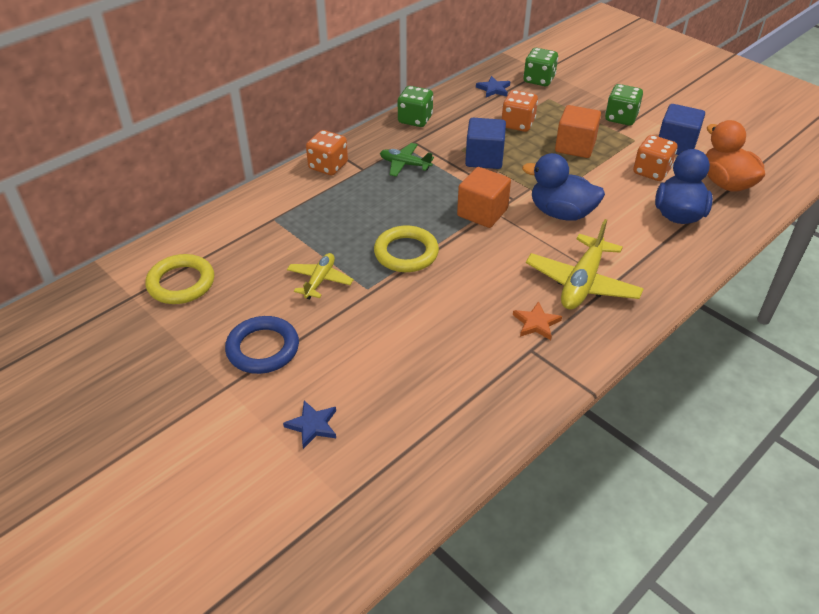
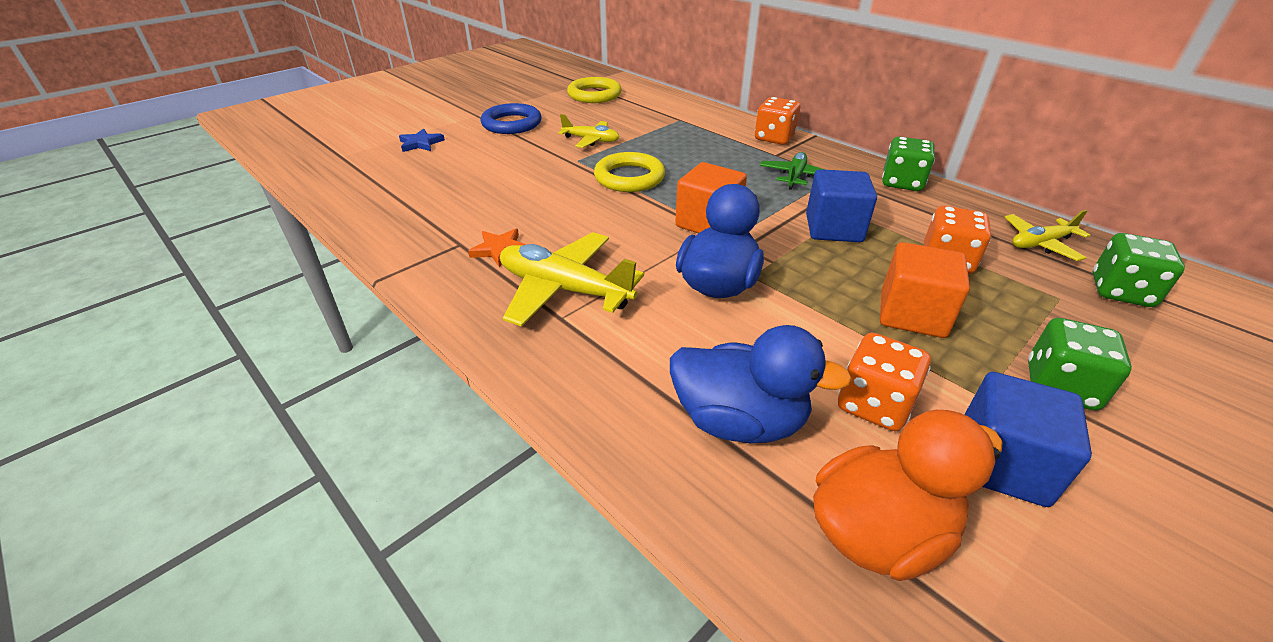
camera: 90 degrees right, 5 degrees down
(493, 89) = (1040, 244): blue star -> yellow plane

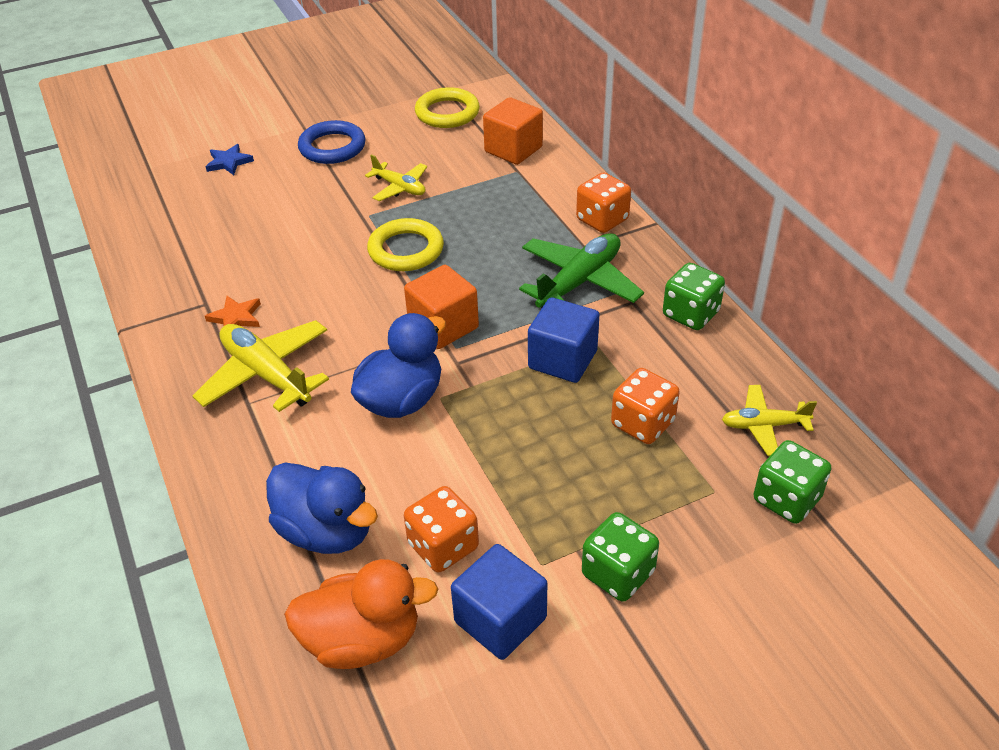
camera: 20 degrees right, 5 degrees up
(795, 176) = (579, 282): green plane -> green plane, size x1.69
(912, 314) = (552, 473): orange cube -> orange cube (513, 149)

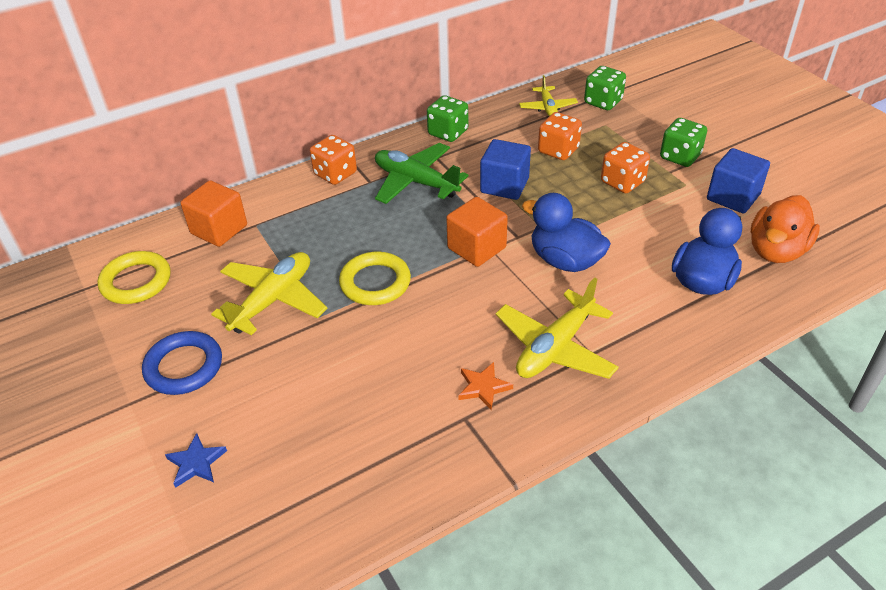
camera: 95 degrees left, 0 degrees up
(362, 640) = (776, 251): orange duck -> orange duck turned 135 degrees counterclockwise
(399, 187) = (273, 300): yellow plane -> yellow plane, size x1.69
(443, 546) = (691, 225): orange dice -> orange dice (622, 182)

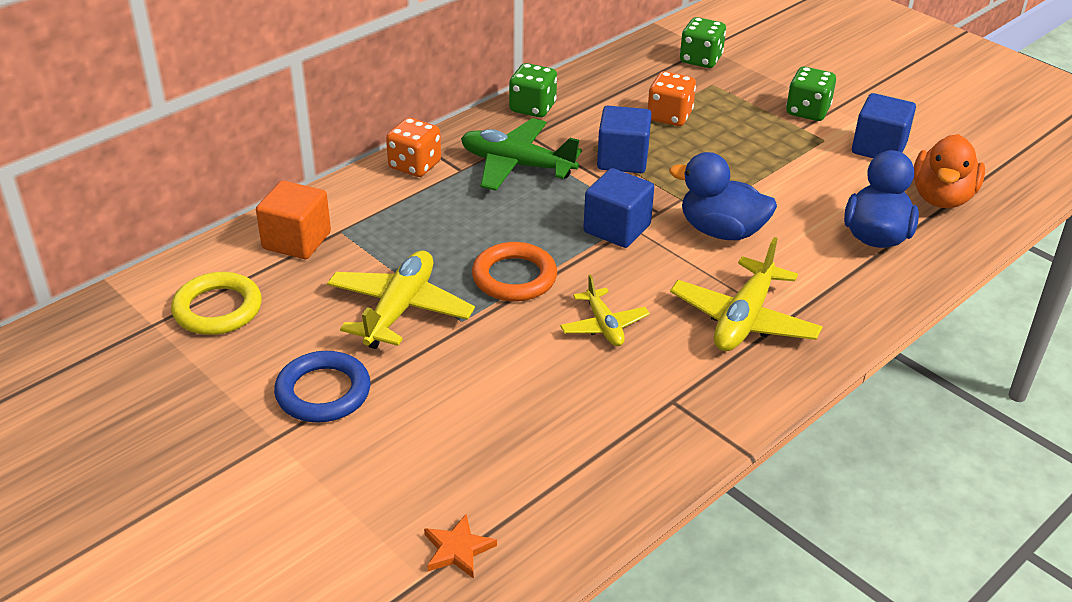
camera: 15 degrees left, 5 degrees down
(196, 463) = (385, 487): blue star -> none
(375, 282) = (514, 277): yellow ring -> orange ring
(476, 248) = (617, 228): orange cube -> blue cube
(483, 387) = (681, 368): orange star -> orange star (457, 549)
(547, 107) = (639, 70): yellow plane -> yellow plane (604, 326)
(622, 182) = (754, 143): orange dice -> none

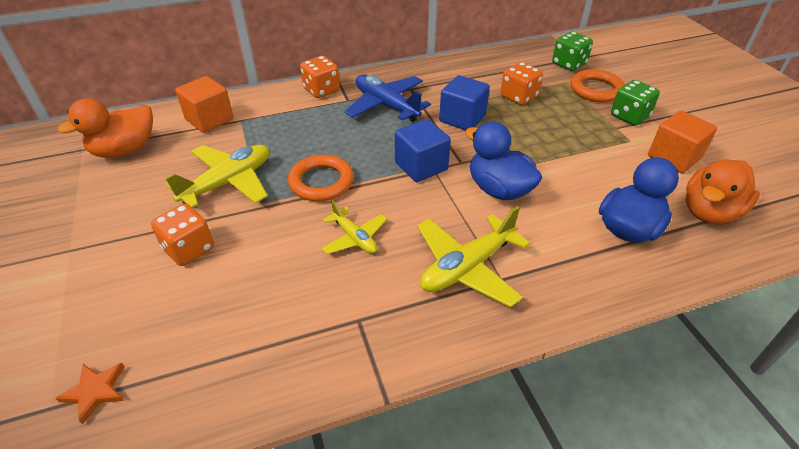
camera: 25 degrees right, 5 degrees up
(218, 309) = (125, 150): yellow ring -> orange duck
(323, 392) = (129, 226): blue ring -> none
(423, 392) = (189, 249): none -> orange dice
(517, 165) = (386, 105): green plane -> blue plane
(532, 108) = (427, 71): green dice -> none
(604, 326) = (354, 238): yellow plane -> yellow plane turned 45 degrees counterclockwise
(752, 86) = (596, 90): none -> orange ring
(879, 148) = (674, 157): blue cube -> orange cube

